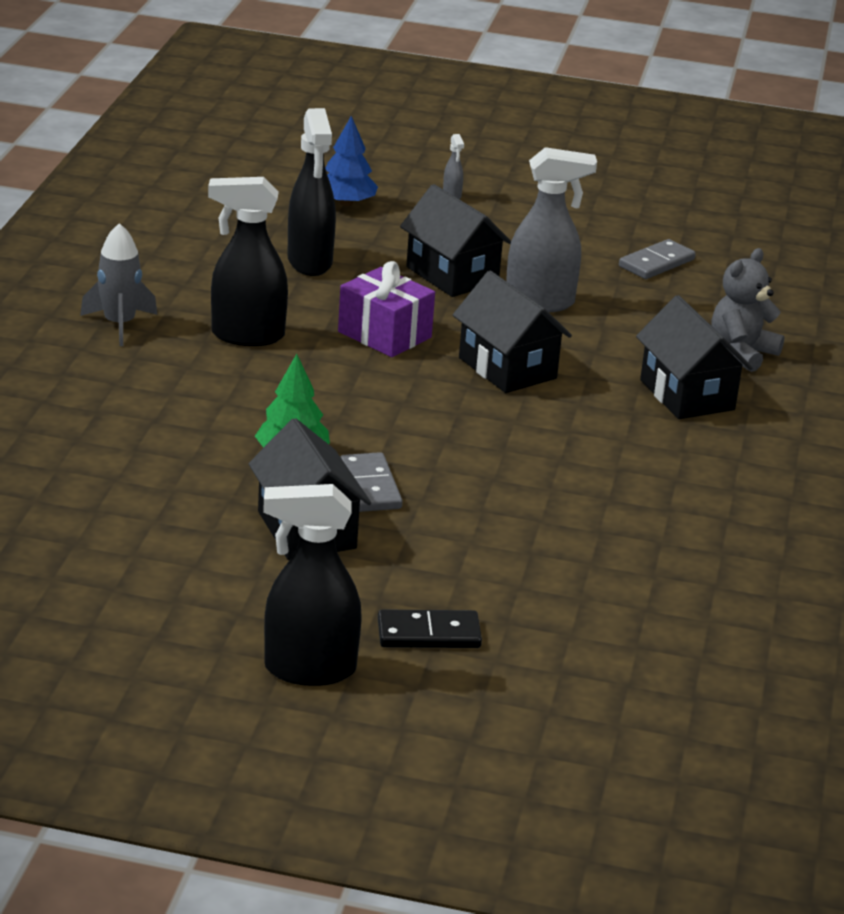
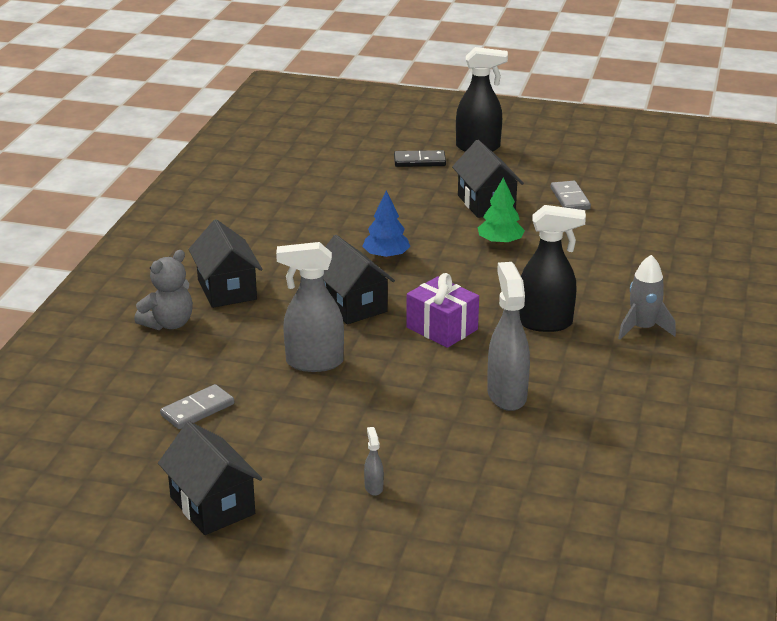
camera: 175 degrees left, 0 degrees up
(310, 262) = (506, 395): black spray bottle -> grey spray bottle
(346, 203) = (479, 470): blue tree -> blue tree (386, 256)
(370, 486) = (450, 226): grey domino -> grey domino (570, 198)
(452, 275) = (384, 387): black house -> black house (212, 505)

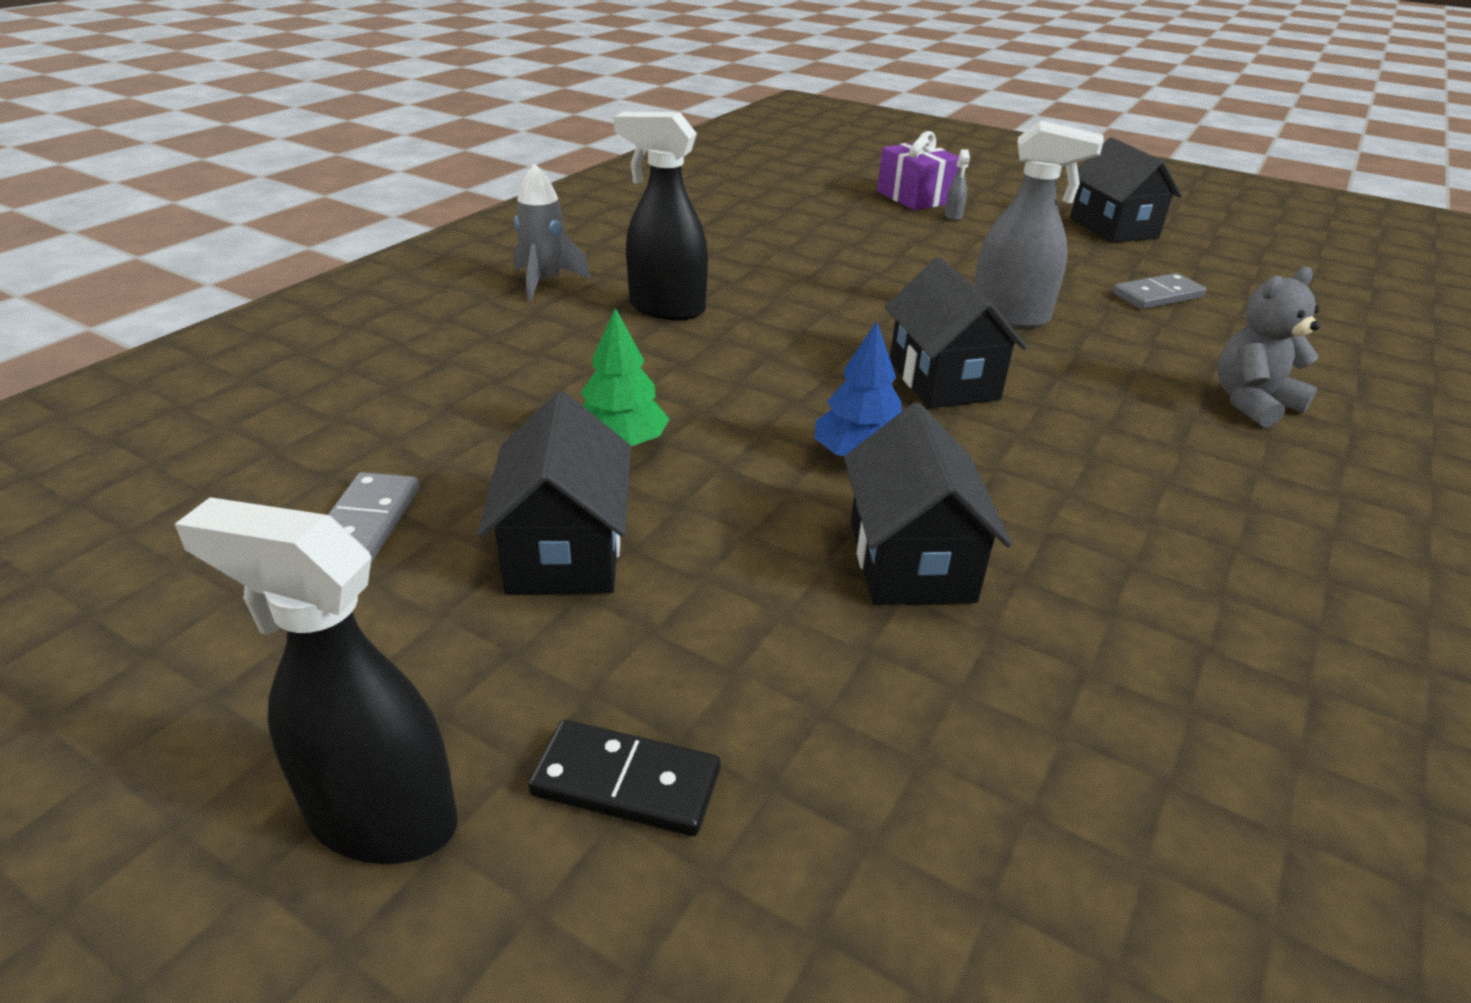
camera: 165 degrees left, 5 degrees up
(227, 289) = (1170, 444): black house -> black house (911, 560)
(442, 328) = (816, 326): purple gift -> purple gift (915, 197)
(506, 395) = (778, 253): grey spray bottle -> none

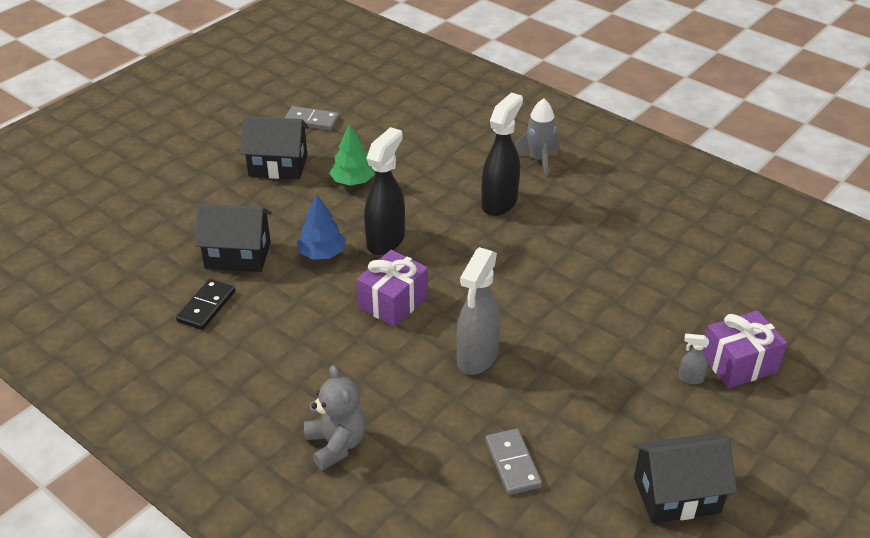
camera: 100 degrees right, 5 degrees up
(380, 818) = (170, 135): black spray bottle -> black spray bottle (386, 240)
(626, 782) = (161, 176): black domino -> black domino (206, 307)
(943, 380) = (393, 302): black house -> purple gift

